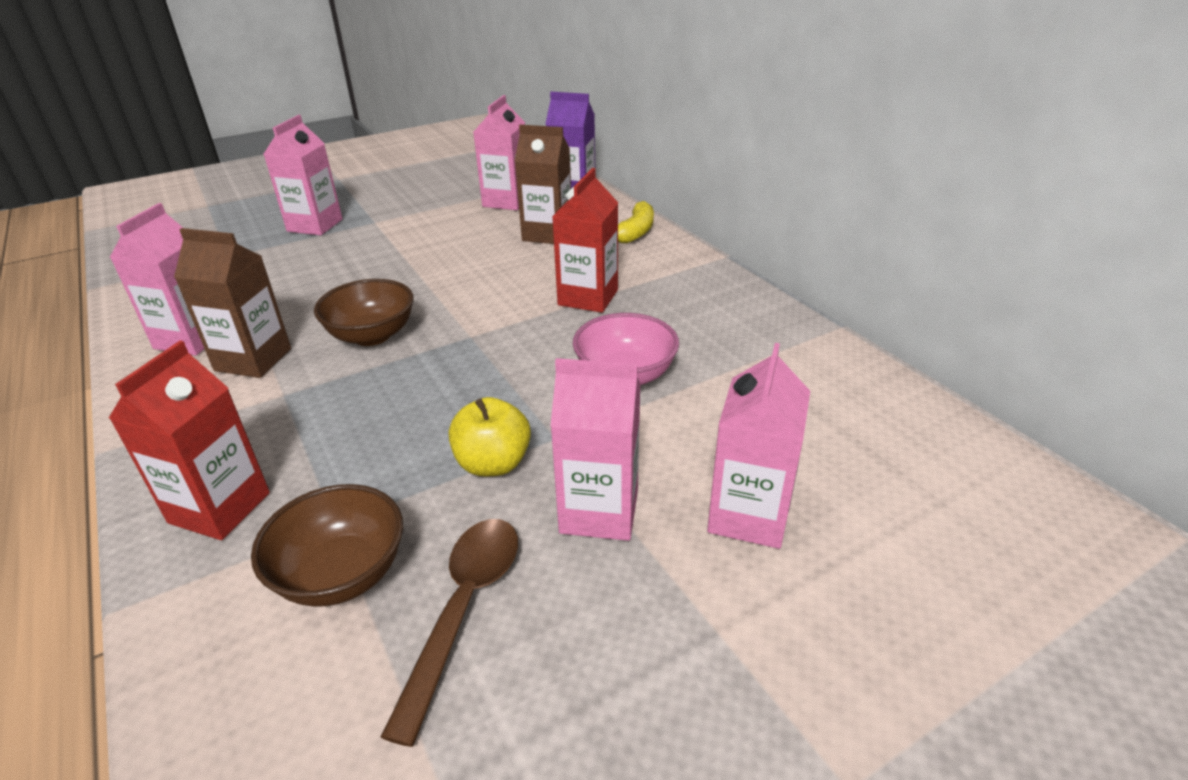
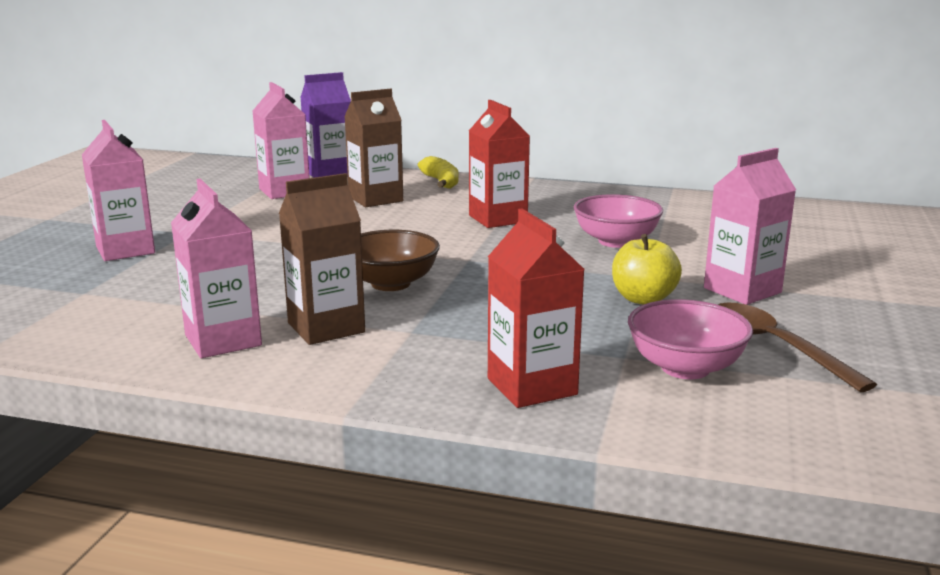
camera: 45 degrees left, 15 degrees down
(342, 574) = (685, 368): brown bowl -> pink bowl
(748, 515) = (804, 263): pink carton -> none

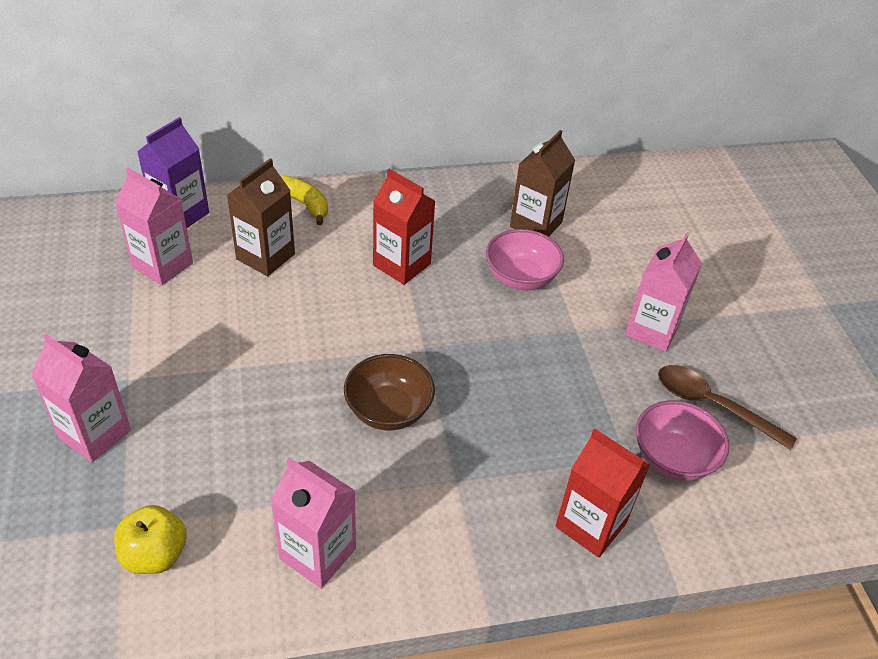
camera: 30 degrees left, 25 degrees up
(326, 328) = (387, 501): brown carton -> brown carton (536, 224)
(643, 299) = (592, 367): yellow apple -> yellow apple (155, 555)

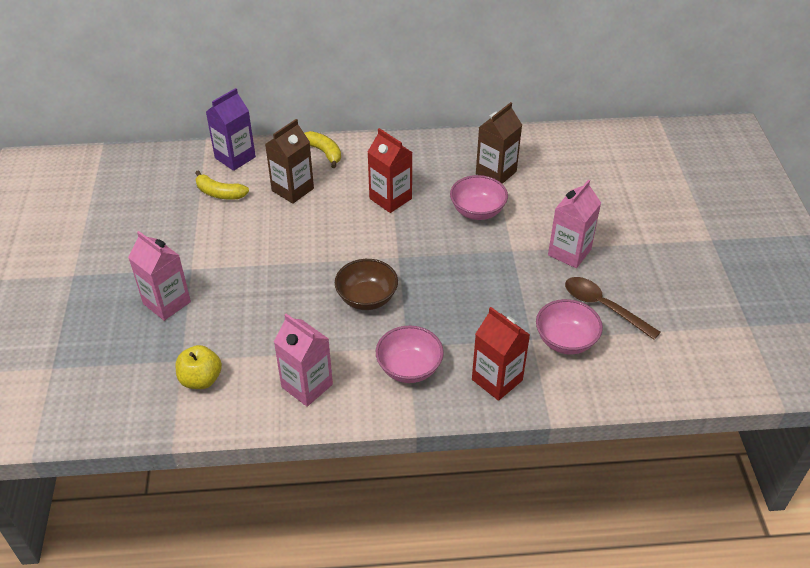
camera: 10 degrees right, 0 degrees up
(162, 265) = (220, 193): pink carton -> yellow banana
(464, 515) = (409, 368): none -> pink bowl

